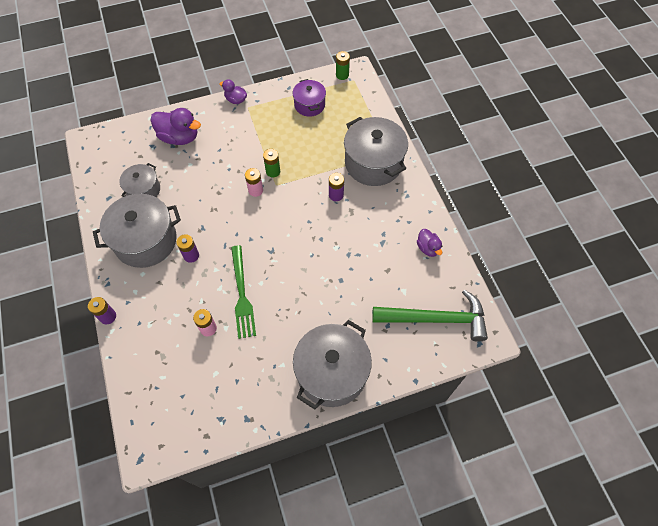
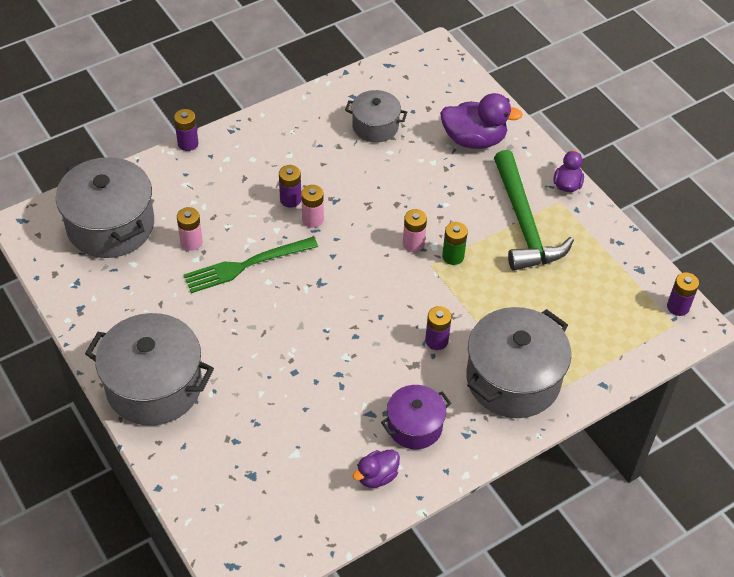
camera: 75 degrees right, 10 degrees down
(146, 241) = (300, 149): grey pot -> grey pot (110, 225)
(179, 137) = (474, 140): purple duck -> purple duck turned 90 degrees counterclockwise
(214, 245) = (312, 219): none -> pink battery
(309, 105) = (595, 275): purple pot -> purple pot (414, 426)
(342, 75) = (678, 307): green battery -> purple battery
(436, 319) = (258, 502): green hammer -> green hammer (523, 223)

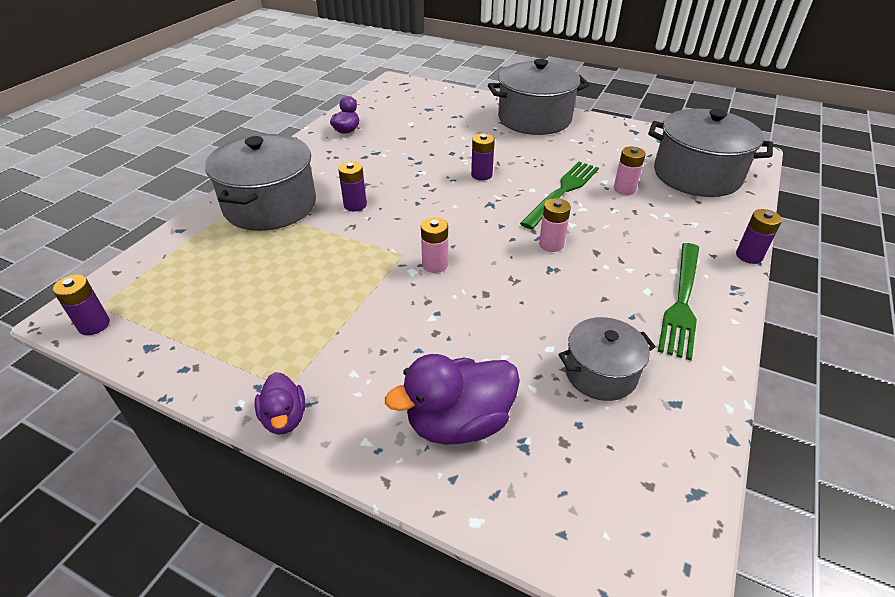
camera: 150 degrees right, 10 degrees down
(277, 139) = (682, 301): none -> green fork
(290, 199) = (591, 251): purple battery -> purple battery (481, 175)
(414, 426) = (337, 157): purple pot -> none
(453, 256) = (385, 270): green battery -> none
(523, 223) = (323, 337): green hammer -> none

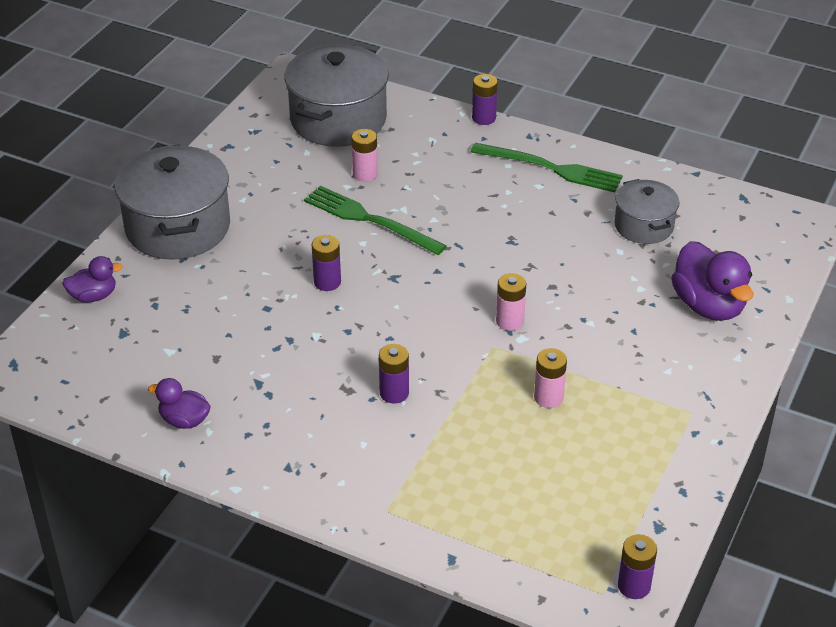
camera: 90 degrees left, 0 degrees up
(270, 205) = (393, 476): grey pot -> none
(284, 418) = (724, 409): purple duck -> purple duck (93, 296)
(551, 244) = (470, 237): pink battery -> pink battery (548, 397)

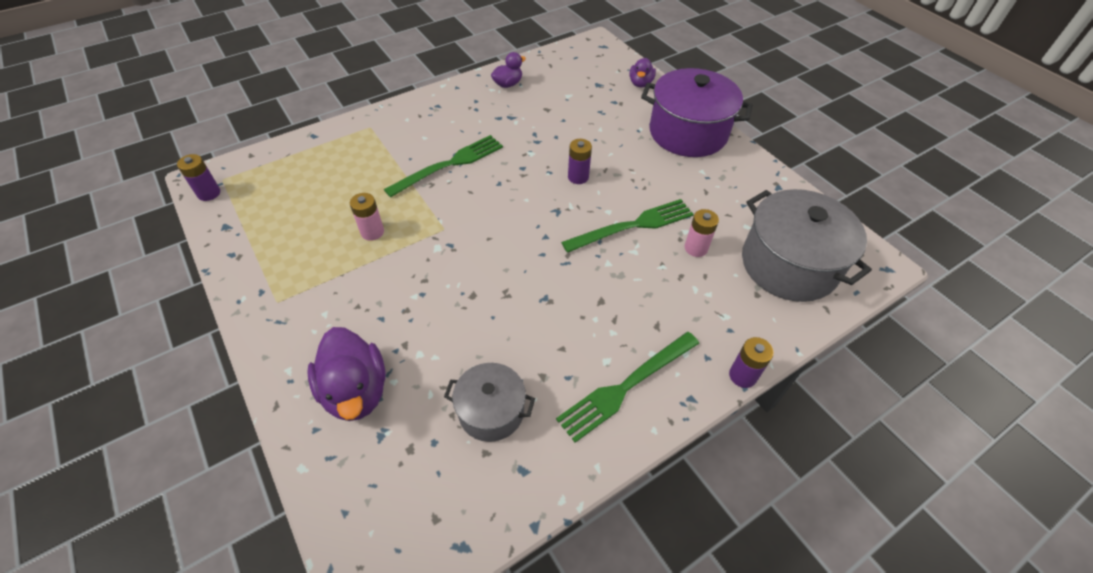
camera: 120 degrees right, 10 degrees up
(178, 227) = (688, 133): grey pot -> purple pot
(394, 393) = (449, 165): purple battery -> green fork
(509, 321) = (459, 250): pink battery -> none
(708, 306) = (356, 391): purple duck -> purple duck turned 120 degrees counterclockwise

